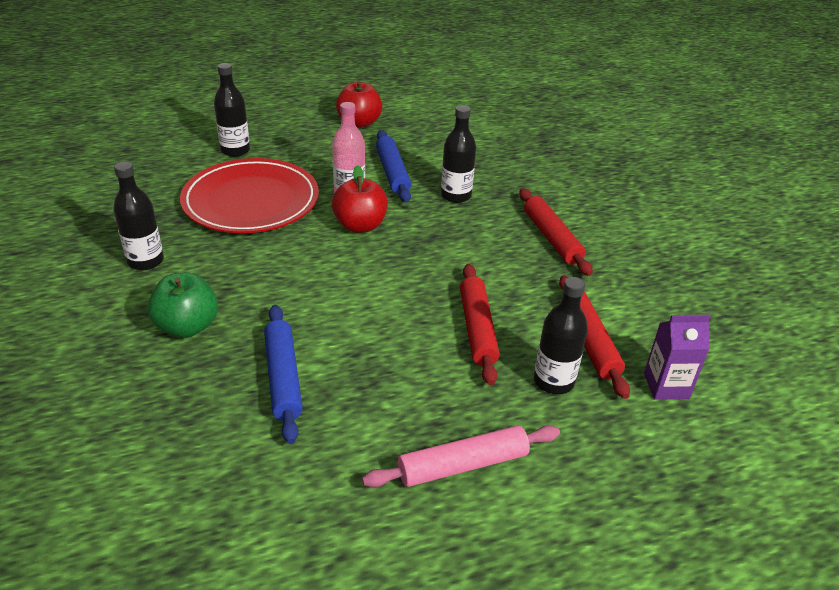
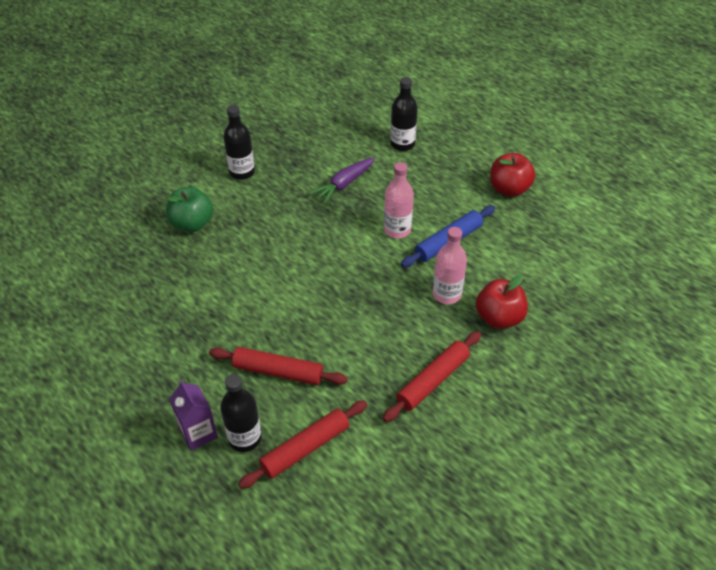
camera: 65 degrees right, 10 degrees up
(251, 201) = (344, 184): red plate -> purple carrot
(283, 378) = (170, 289): blue rolling pin -> none
(360, 225) = (358, 254): red apple -> red apple (499, 318)
(456, 196) = (446, 294): black bottle -> pink bottle
(463, 465) = (138, 412): pink rolling pin -> none
(477, 329) = (278, 372): red rolling pin -> red rolling pin turned 45 degrees clockwise
(666, 386) = (280, 516): purple carton -> purple carton (198, 433)

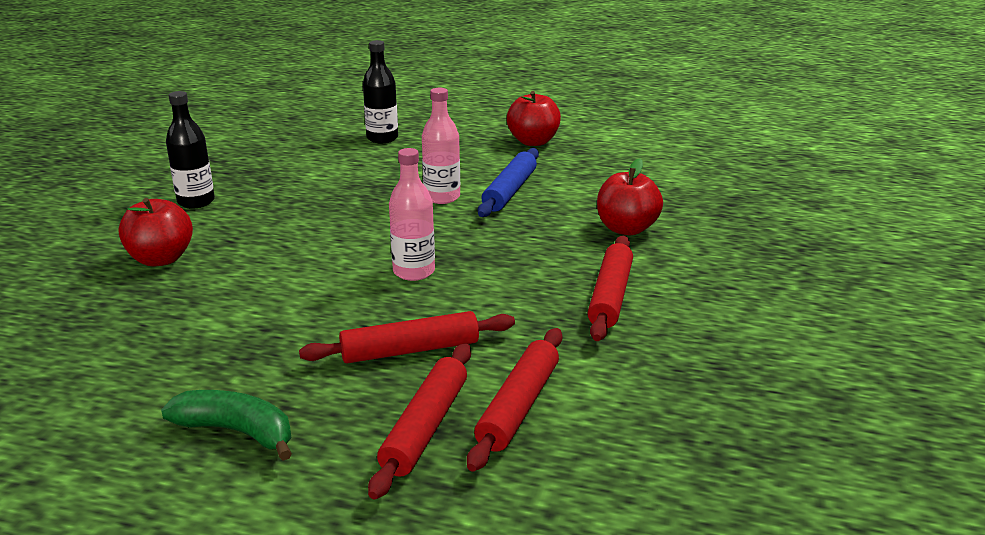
camera: 30 degrees left, 20 degrees down
(151, 392) = (237, 431): none -> green banana
(192, 224) = (161, 259): green apple -> red apple
(198, 433) = (350, 447): purple carton -> none
(245, 438) = (425, 427): black bottle -> red rolling pin
(344, 184) = (342, 180): purple carrot -> none
(446, 294) = (551, 228): pink bottle -> pink bottle (414, 271)

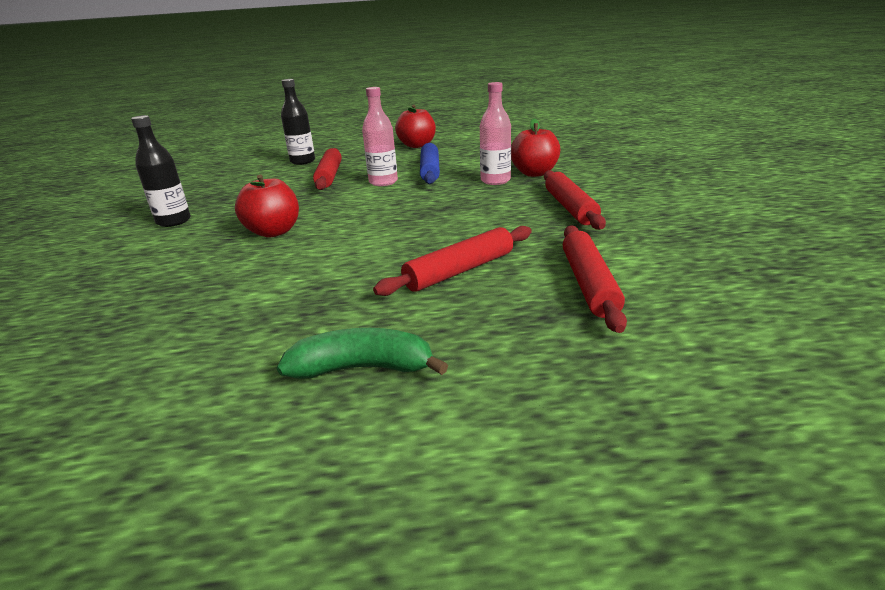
camera: 20 degrees left, 0 degrees up
(161, 259) = (170, 263): red apple -> red apple (274, 232)
(414, 271) = (408, 224): pink bottle -> pink bottle (495, 181)
(425, 427) = (532, 317): red rolling pin -> red rolling pin (329, 176)

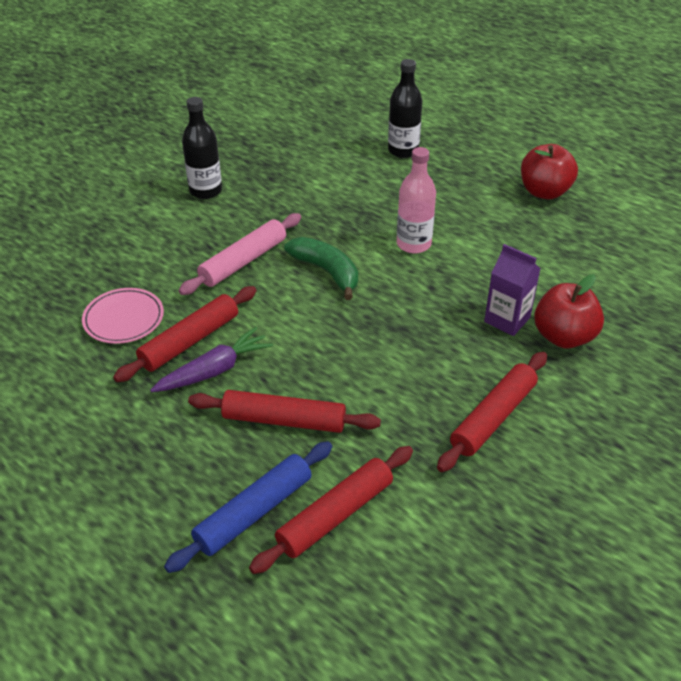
camera: 45 degrees right, 15 degrees up
(213, 299) = (124, 319): none -> pink plate
(274, 232) = (243, 261): red apple -> pink rolling pin
(329, 176) = (388, 197): red rolling pin -> red rolling pin (189, 341)
(356, 280) = (214, 370): none -> purple carrot
(362, 368) = (112, 458): green banana -> green banana (326, 272)
(430, 170) = (481, 253): blue rolling pin -> blue rolling pin (254, 512)
(495, 181) = (507, 320): pink bottle -> purple carton

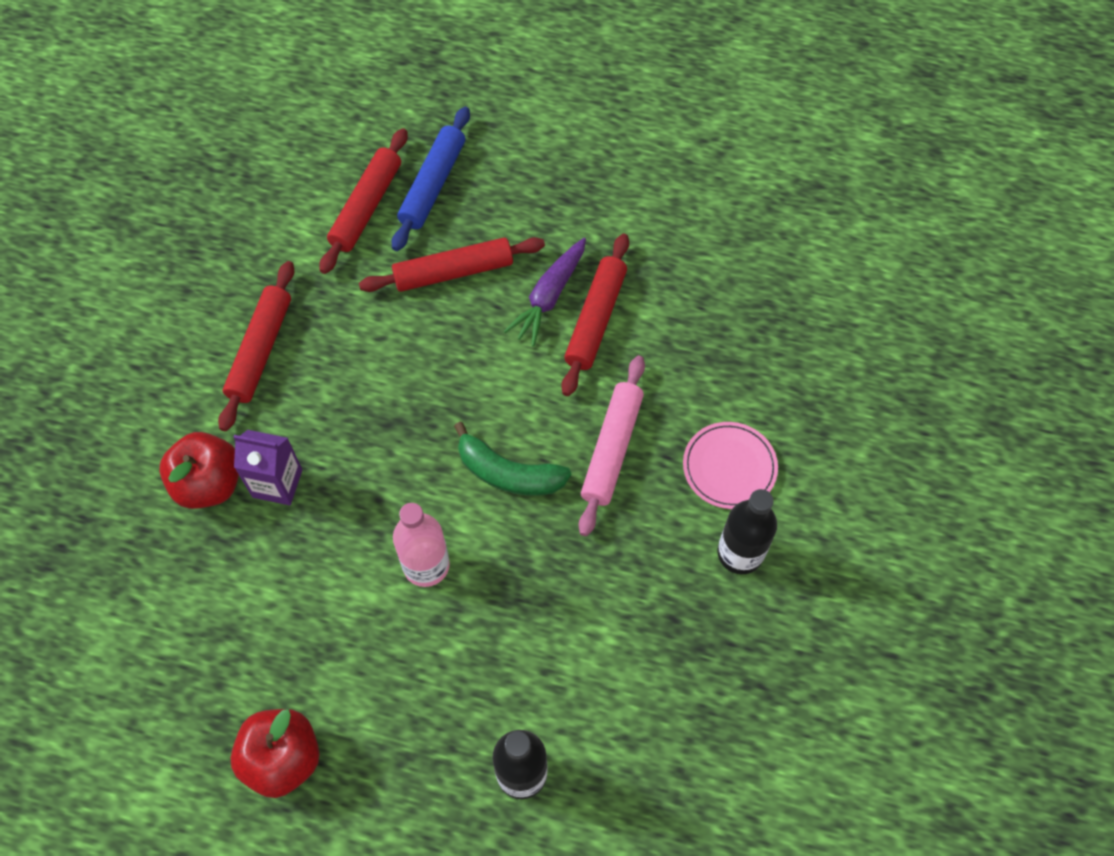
camera: 155 degrees right, 20 degrees up
(124, 319) = (681, 319): pink plate -> pink plate (729, 467)

